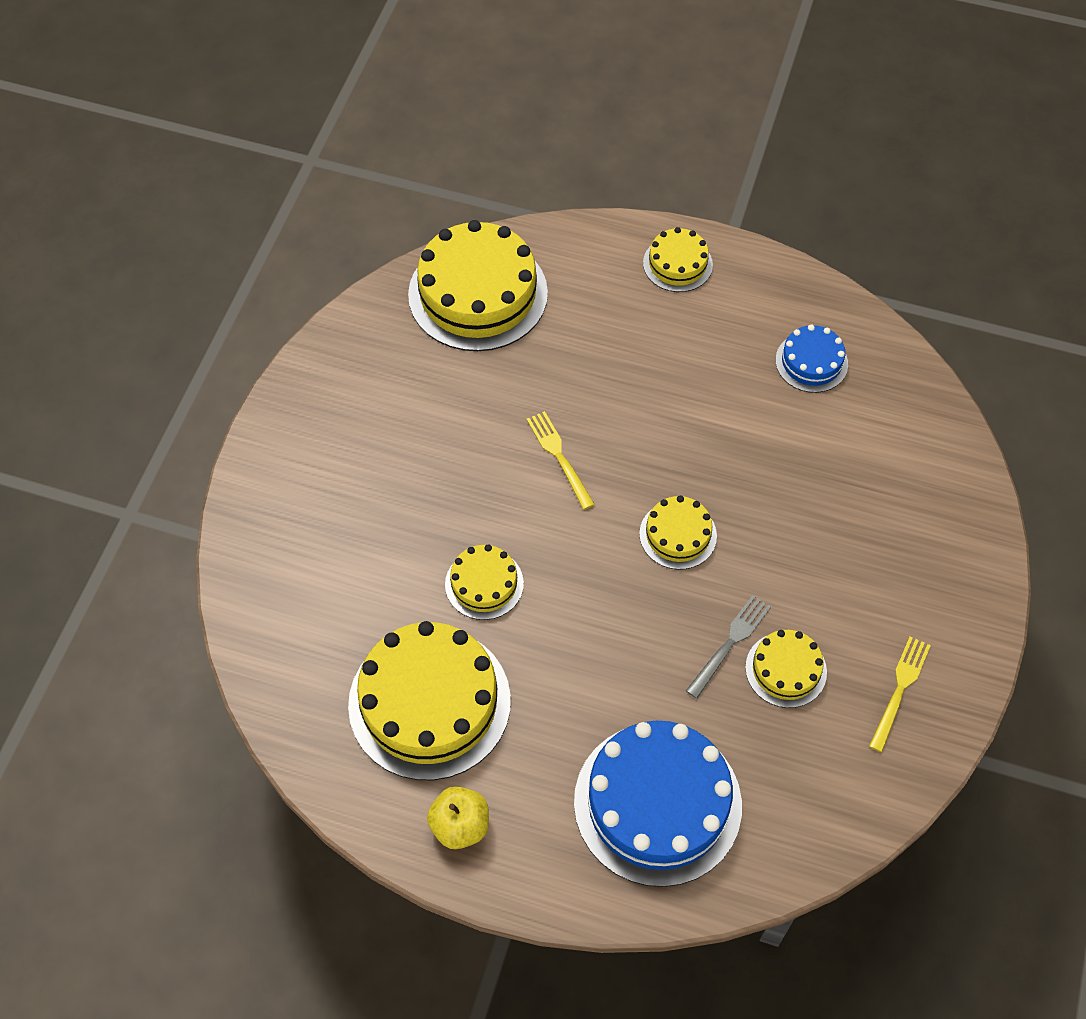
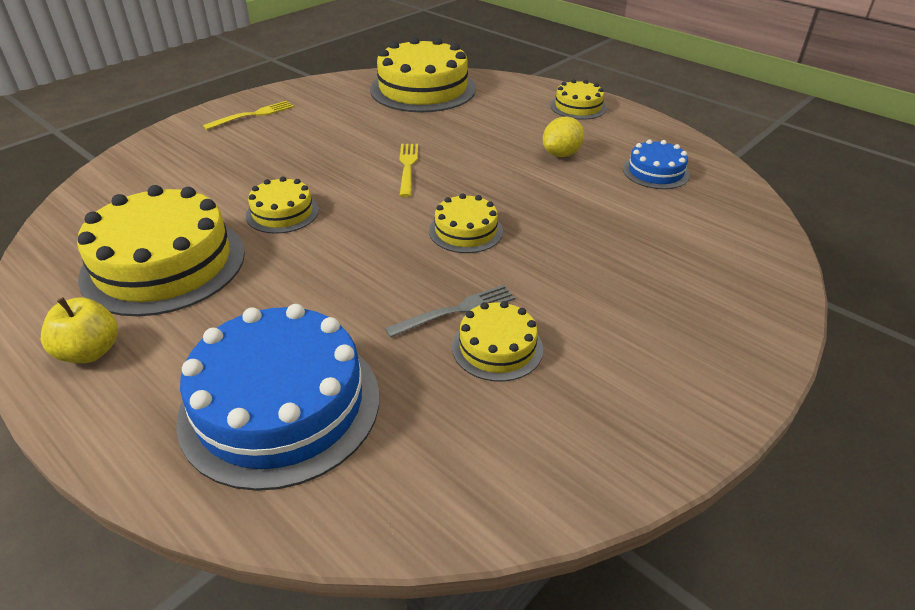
camera: 25 degrees right, 20 degrees down
(704, 368) = (561, 154): none -> yellow lemon
(900, 688) = (614, 405): yellow fork -> yellow fork (254, 115)

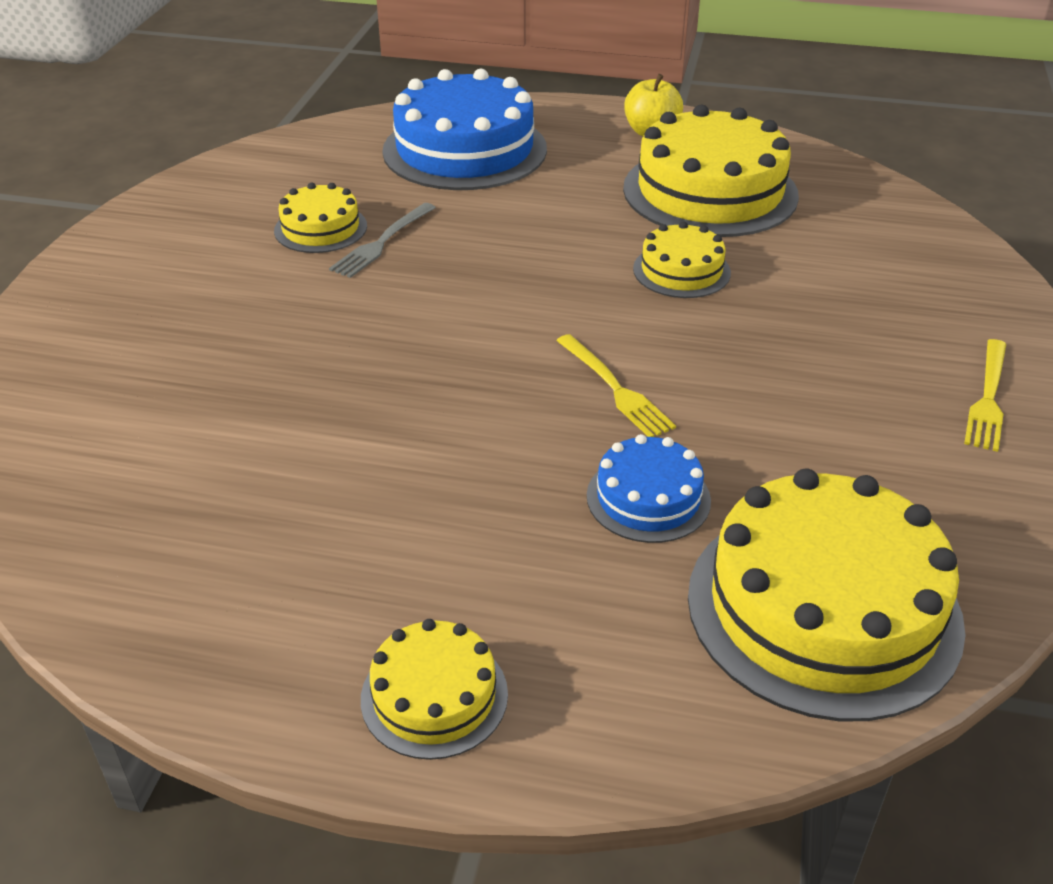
camera: 150 degrees right, 0 degrees up
(465, 231) = (441, 322): yellow cake -> none
(561, 154) = (392, 513): yellow lemon -> none
(655, 172) = (201, 533): blue cake -> blue cake (648, 498)

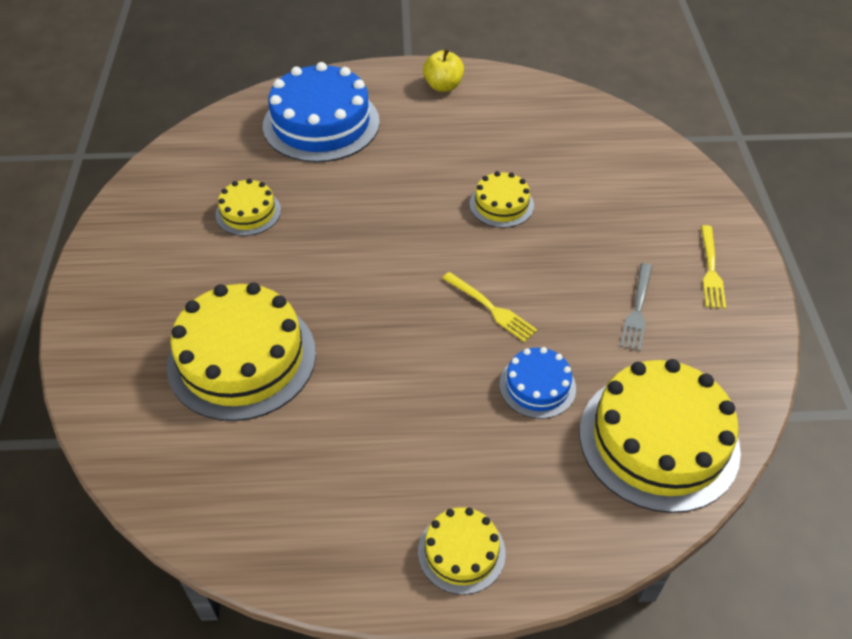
camera: 15 degrees left, 10 degrees up
(381, 243) = (295, 218): grey fork -> grey fork (637, 310)
(710, 191) = (498, 133): yellow cake -> yellow cake (242, 358)

